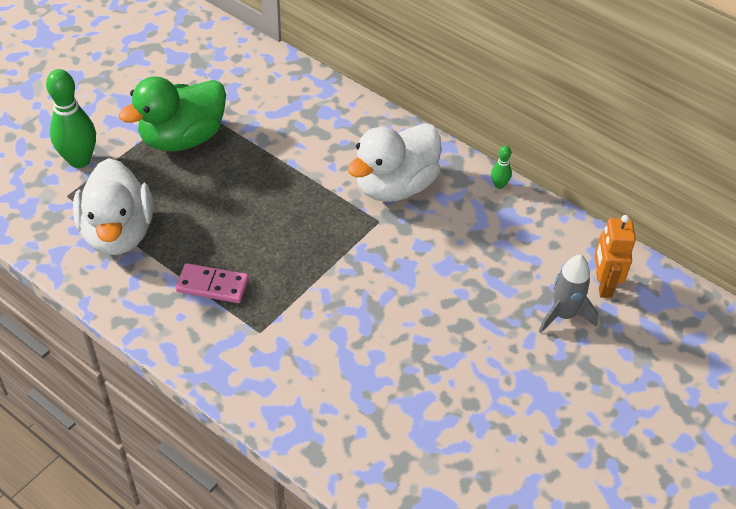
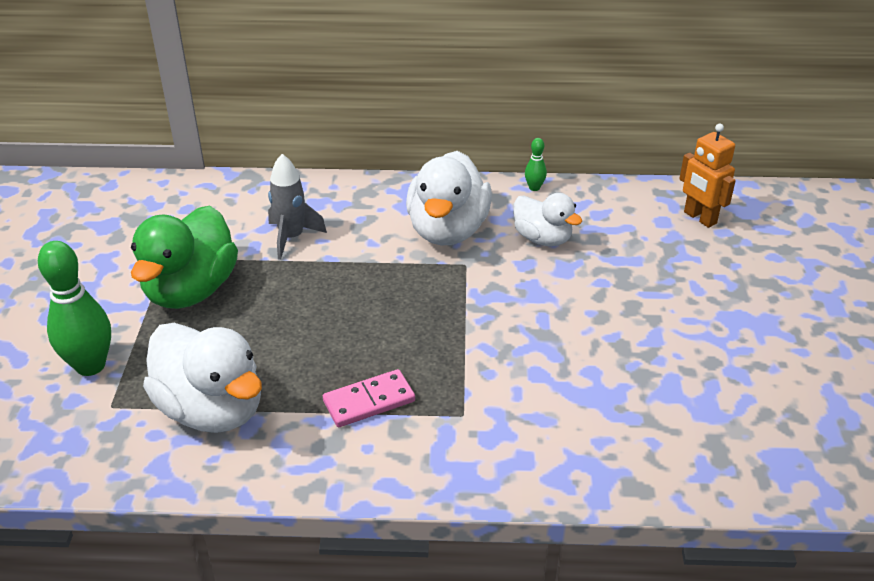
camera: 35 degrees left, 10 degrees down
(457, 232) = (542, 238): none -> white duck
(563, 315) = (698, 255): grey rocket -> grey rocket (292, 238)

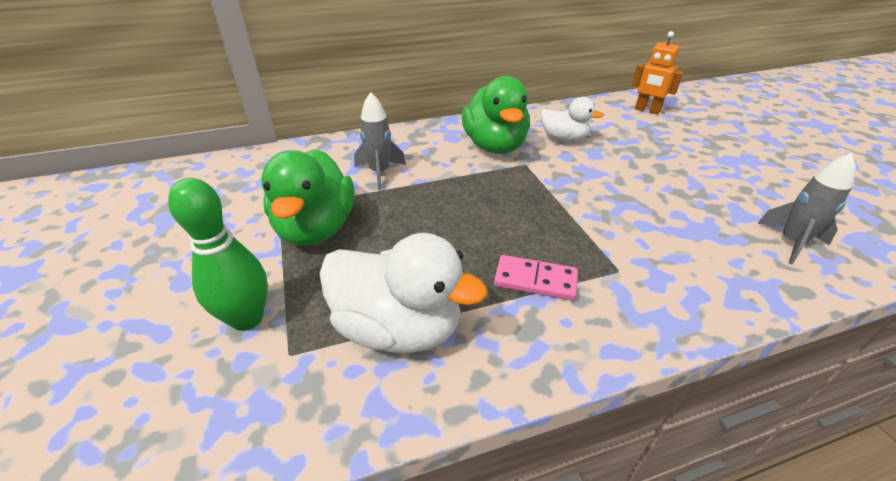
camera: 20 degrees left, 0 degrees up
(369, 401) = (535, 280): pink domino -> pink domino turned 60 degrees clockwise
(447, 230) = (495, 146): white duck -> green duck
(534, 188) = (531, 112): green bowling pin -> none
(691, 438) = (791, 242): none -> grey rocket

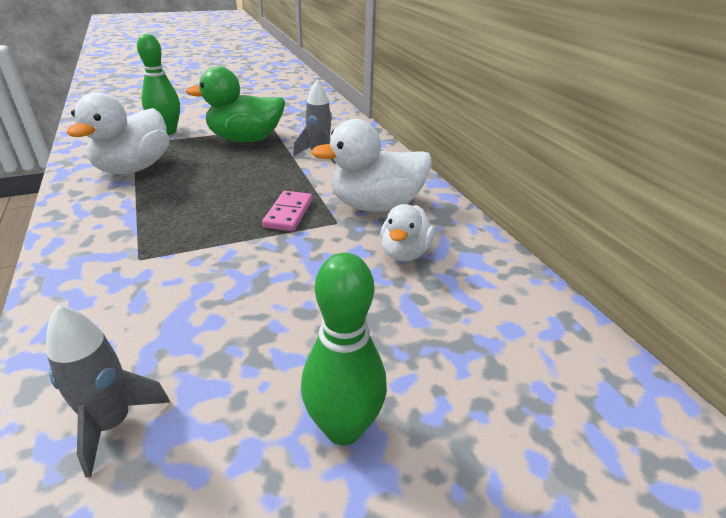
camera: 85 degrees right, 5 degrees down
(495, 146) = (376, 206): green duck -> white duck
(535, 280) = (149, 216): pink domino -> pink domino (288, 213)
(647, 110) = (549, 361): orange robot -> none
(730, 165) = (343, 428): none -> green bowling pin

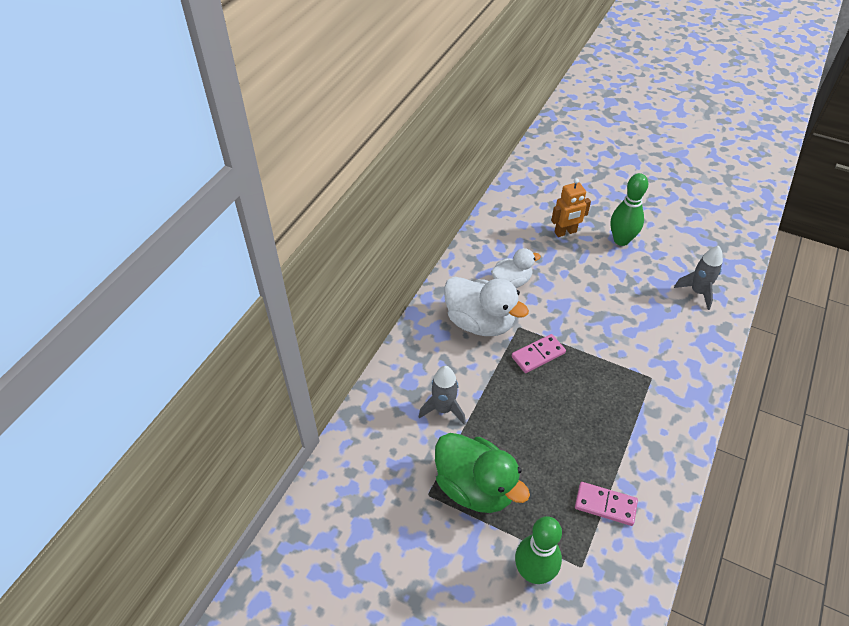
camera: 130 degrees left, 15 degrees up
(133, 168) = (605, 505): white duck -> pink domino
(442, 365) = (565, 232): none -> orange robot

